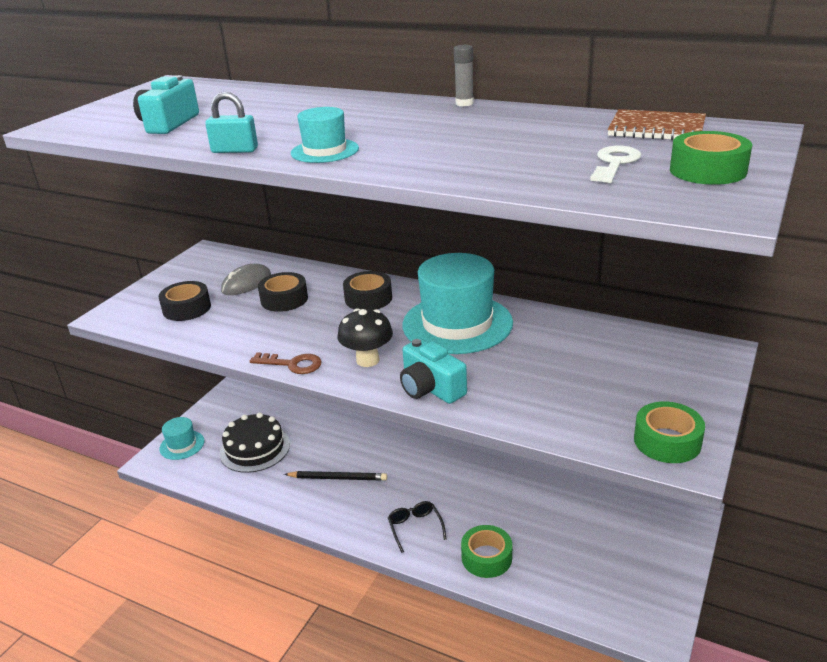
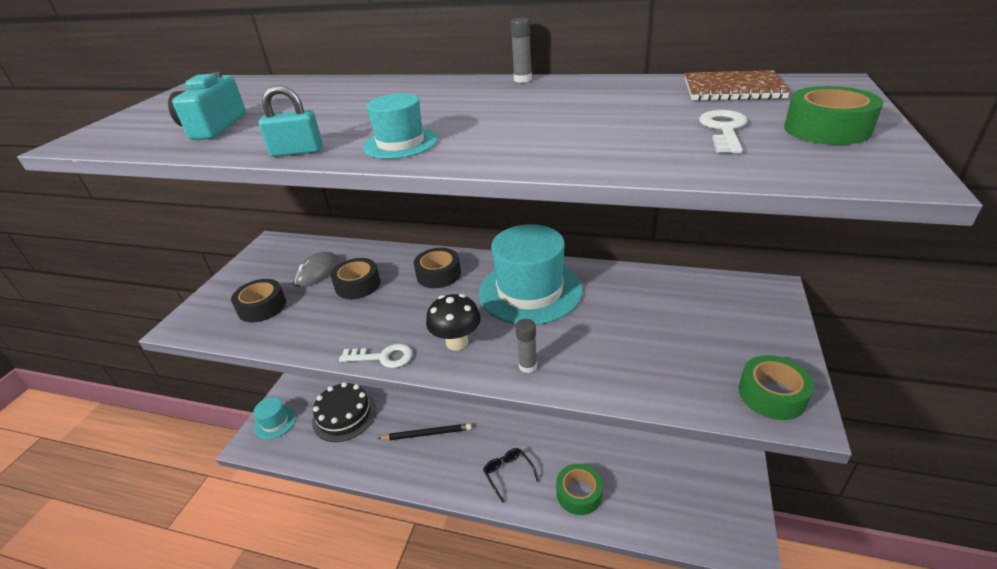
camera: 10 degrees left, 5 degrees up
(292, 364) = (383, 357): brown key -> white key
(430, 388) = (528, 366): turquoise camera -> grey glue stick

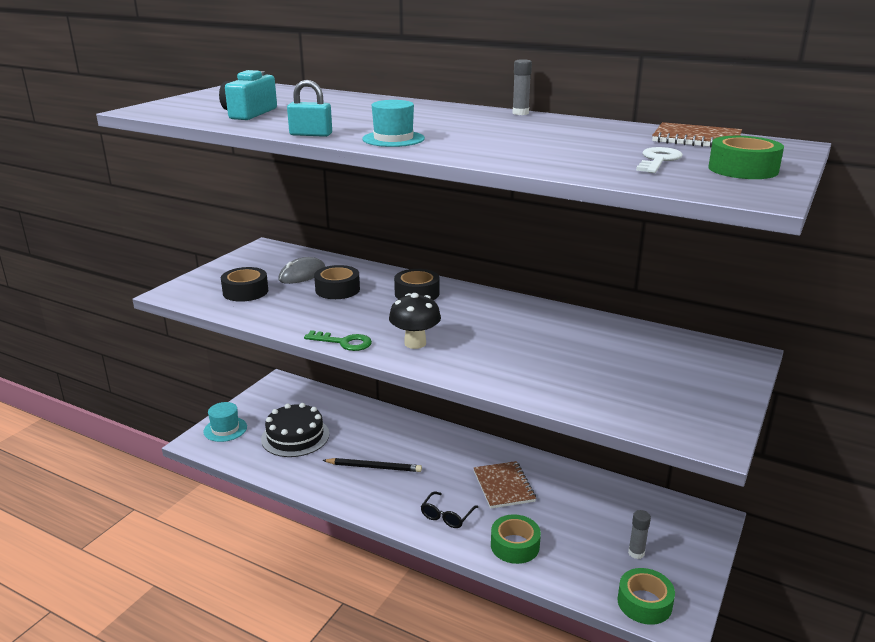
camera: 10 degrees right, 10 degrees down
(383, 357) = (344, 342): white key -> green key
(508, 474) = (447, 515): black glasses -> black glasses turned 135 degrees counterclockwise
(528, 366) = (474, 369): grey glue stick -> grey glue stick (636, 553)
(530, 291) = (500, 319): turquoise hat -> none
(549, 427) = (504, 486): none -> brown notebook
(772, 394) = (695, 425): green tape -> green tape (644, 603)

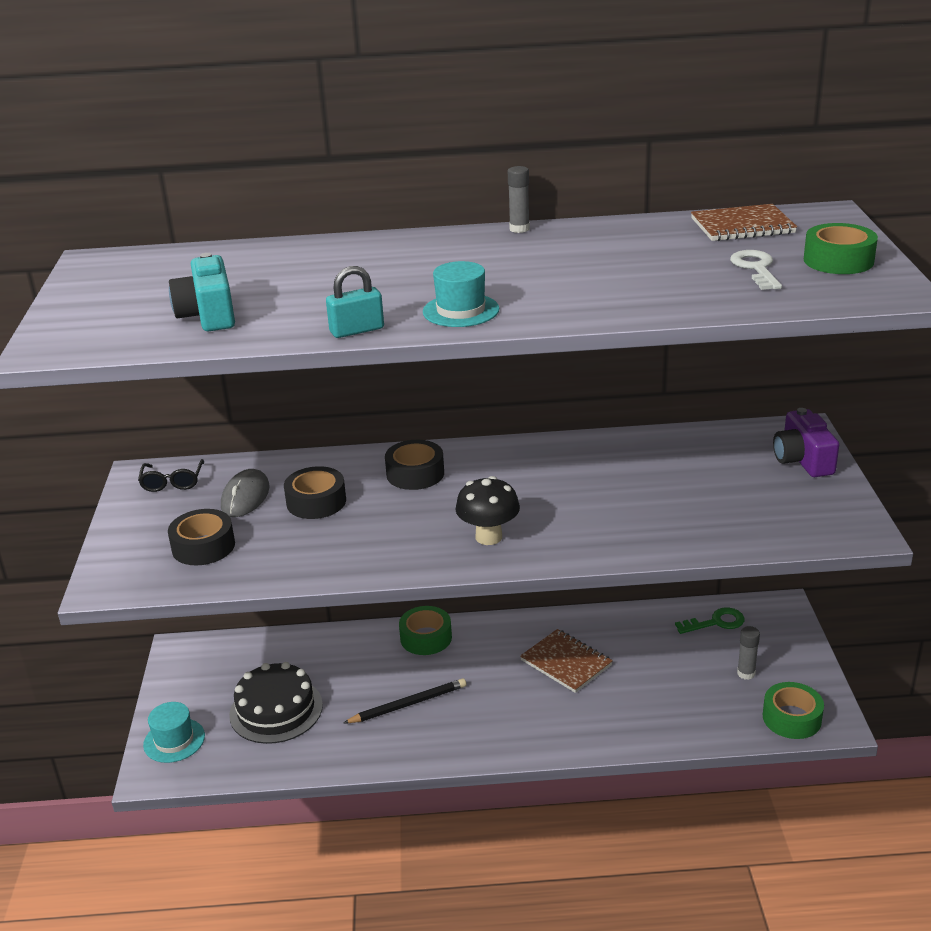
camera: 30 degrees left, 5 degrees up
(344, 342) = (411, 566): green key -> green key (716, 622)
(447, 515) = (538, 721): black glasses -> black glasses (172, 482)
(515, 545) = (633, 720): green tape -> green tape (426, 638)
(721, 374) = (802, 460): none -> purple camera

